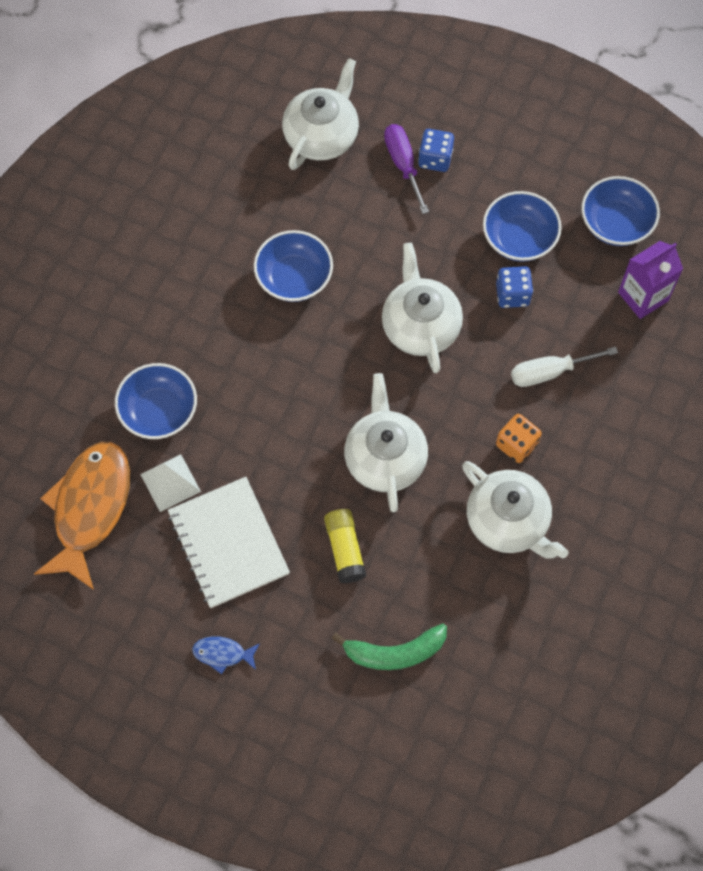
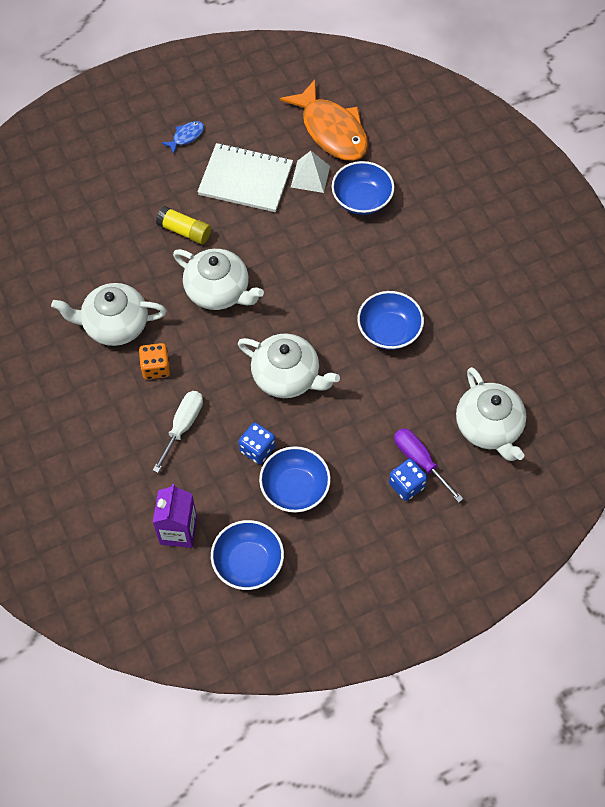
camera: 130 degrees right, 5 degrees down
(394, 652) = (103, 212): green banana -> none
(403, 164) = (420, 461): purple screwdriver -> purple screwdriver turned 150 degrees counterclockwise

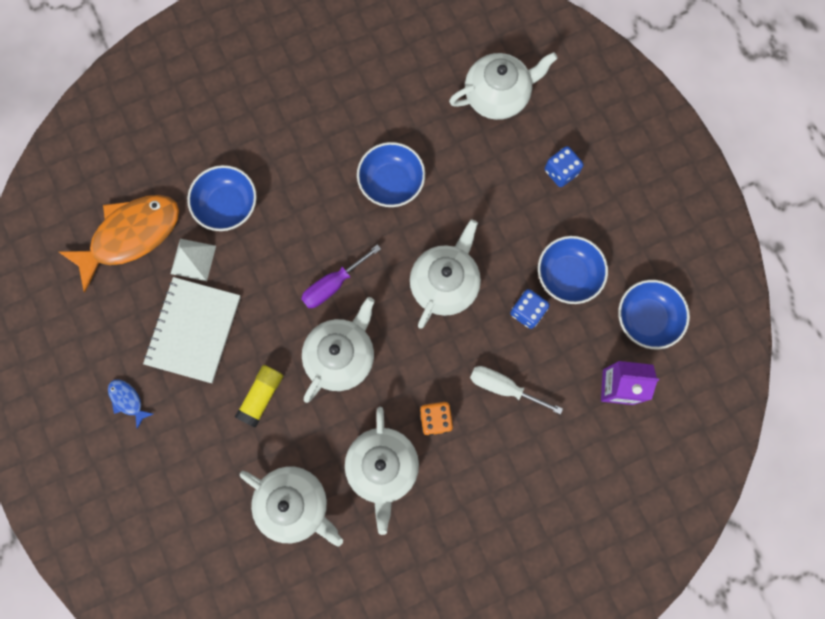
camera: 90 degrees left, 15 degrees up
(88, 258) = (294, 505): none -> white teapot
(420, 461) = (535, 159): purple screwdriver -> purple screwdriver (333, 285)

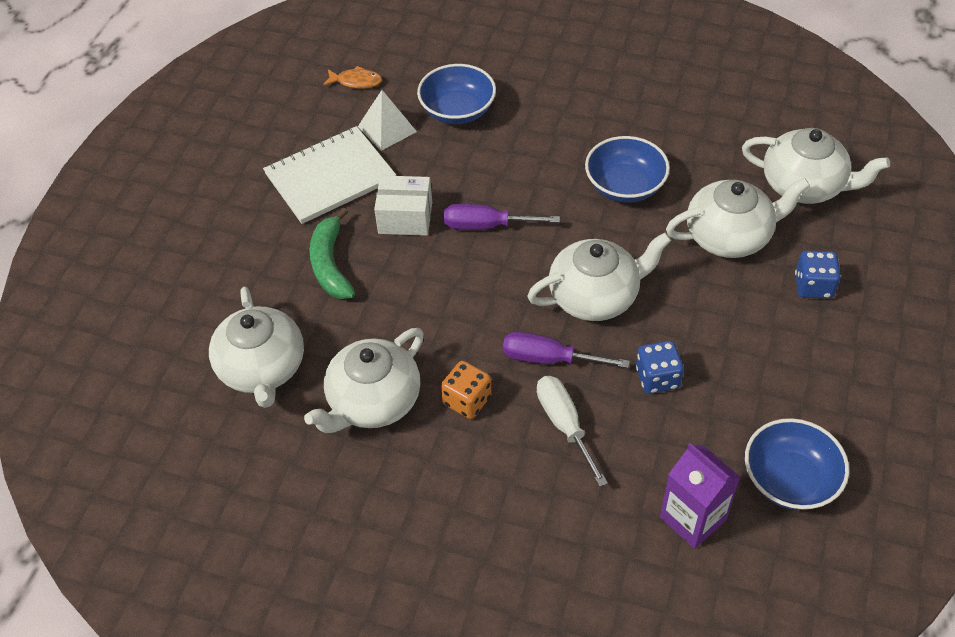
camera: 45 degrees right, 25 degrees down
(127, 400) = (222, 188): blue fish -> none
(131, 236) = (356, 82): orange fish -> orange fish, size x0.42
(261, 396) = (330, 264): yellow glue stick -> green banana
(275, 321) = (405, 217): none -> white box
(341, 356) = (434, 284): white teapot -> white teapot (729, 236)
(456, 351) = (549, 359): none -> purple screwdriver
(568, 275) = (734, 377): blue bowl -> none

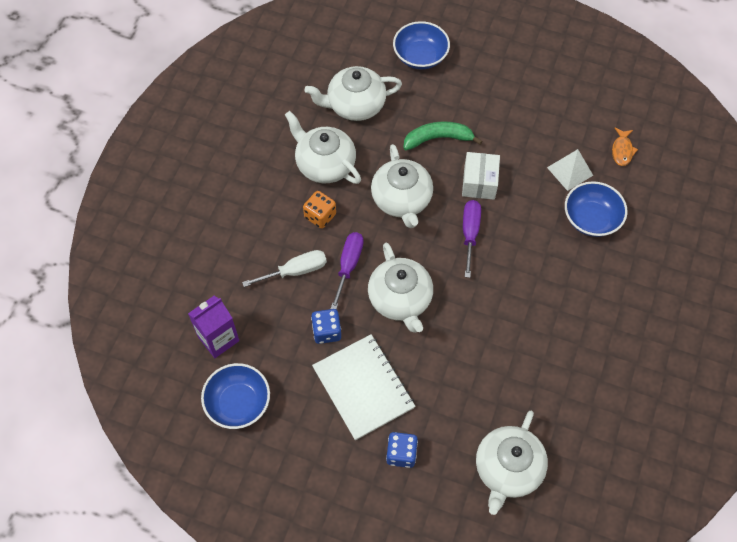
camera: 90 degrees right, 10 degrees up
(330, 177) = (519, 136): white notebook -> white notebook (363, 387)
(625, 186) = (508, 331): blue bowl -> blue bowl (420, 56)
(729, 236) = (454, 401): white teapot -> white teapot (401, 200)

